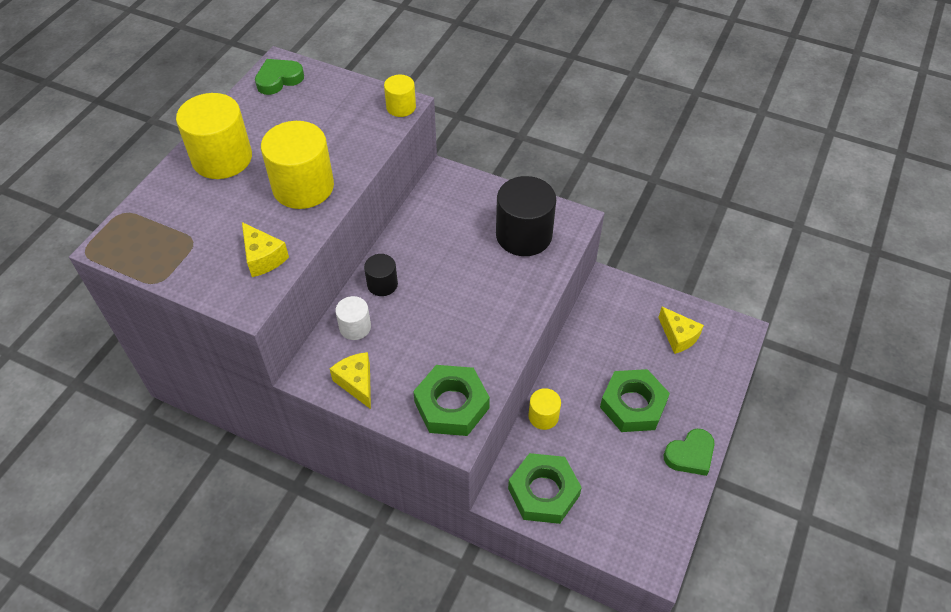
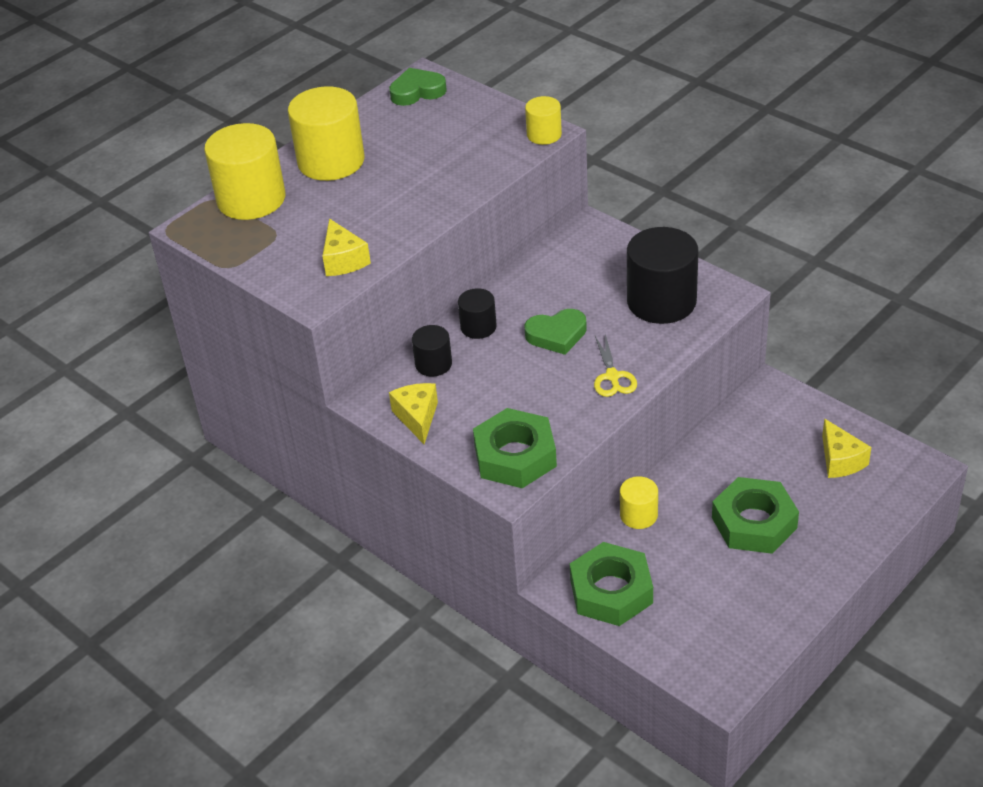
camera: 20 degrees right, 10 degrees down
(303, 187) = (408, 199): yellow cylinder -> yellow cylinder (251, 199)
(355, 327) = (433, 364): white cylinder -> black cylinder
(507, 312) = (612, 376): none -> yellow scissors
(690, 455) = (806, 587): green heart -> green heart (557, 335)

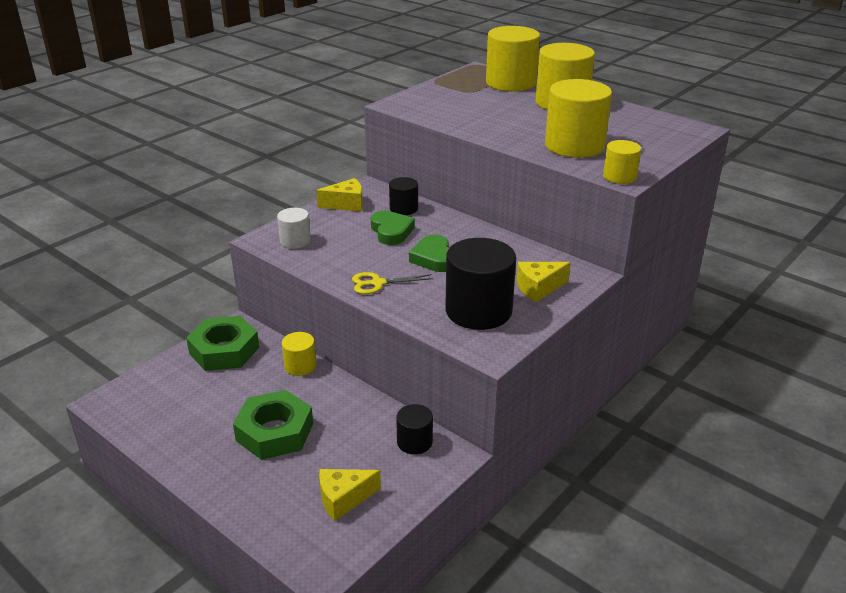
camera: 85 degrees right, 10 degrees down
(343, 260) = (438, 111): yellow cheese -> yellow cheese (538, 288)
(417, 91) = (671, 127): green heart -> green heart (391, 231)
(463, 158) = (574, 146): none -> yellow cylinder
(478, 327) = (446, 225): black cylinder -> black cylinder (414, 442)
(515, 456) = (295, 241): green nut -> white cylinder

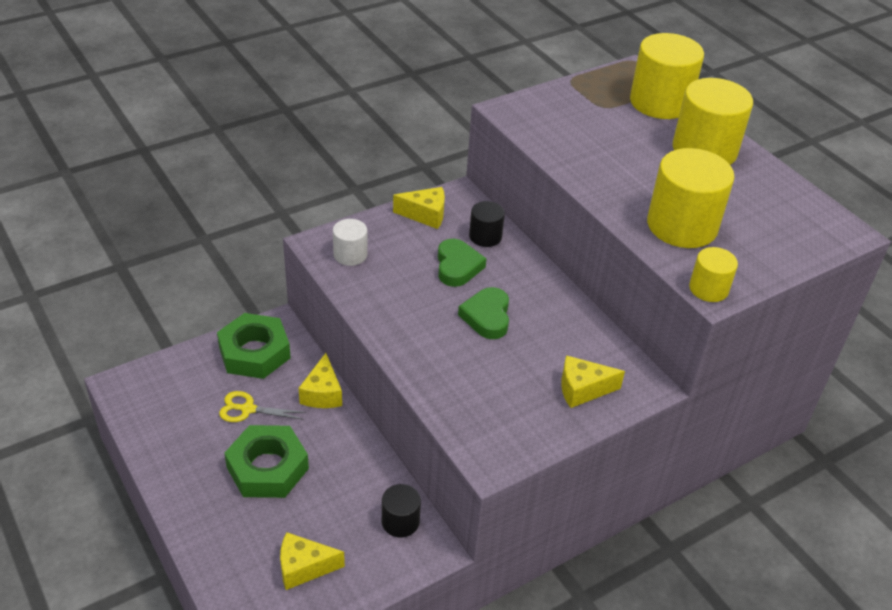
camera: 15 degrees right, 10 degrees up
(300, 366) = (322, 393): yellow cylinder -> yellow cheese
(377, 283) = (412, 336): yellow scissors -> yellow scissors (248, 409)
(478, 311) = (502, 403): black cylinder -> none

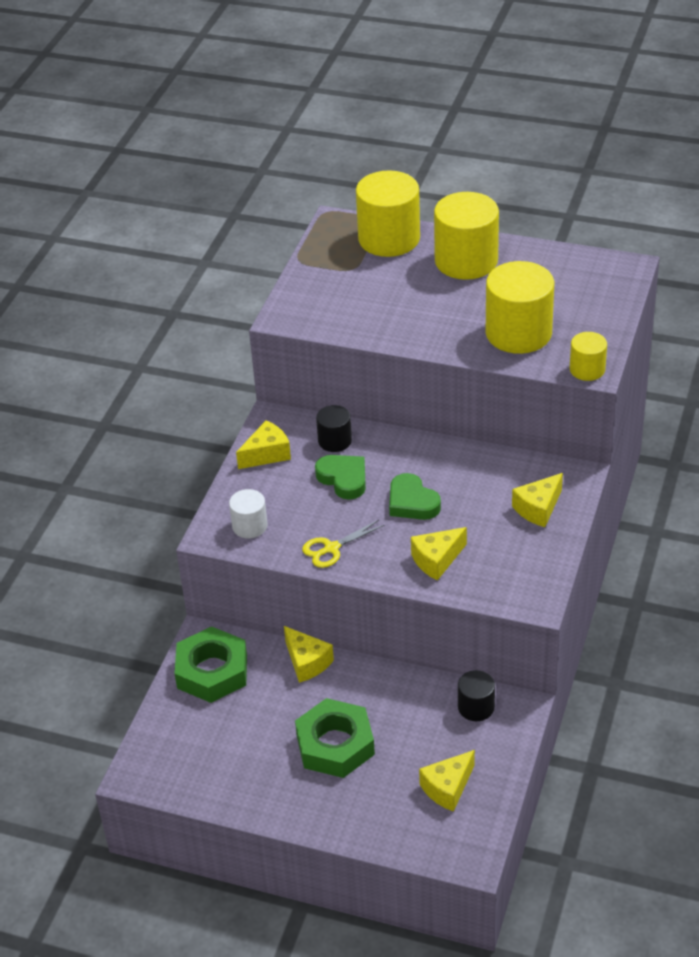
camera: 35 degrees left, 0 degrees up
(248, 409) = (264, 716): yellow scissors -> yellow scissors (331, 548)
(451, 372) = (436, 560): none -> yellow cheese

